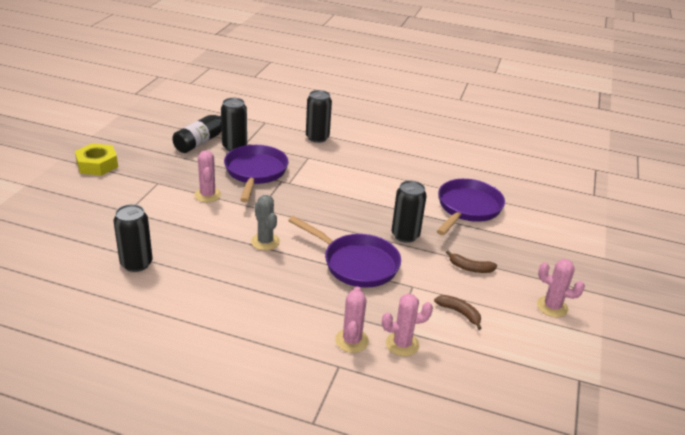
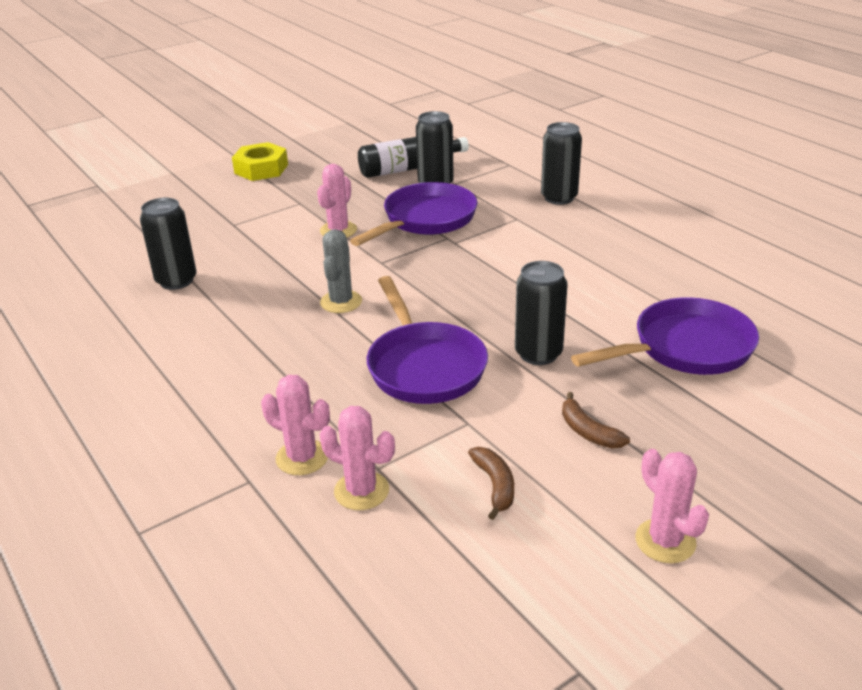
camera: 40 degrees right, 0 degrees up
(351, 340) = (302, 457): pink cactus -> pink cactus turned 75 degrees clockwise

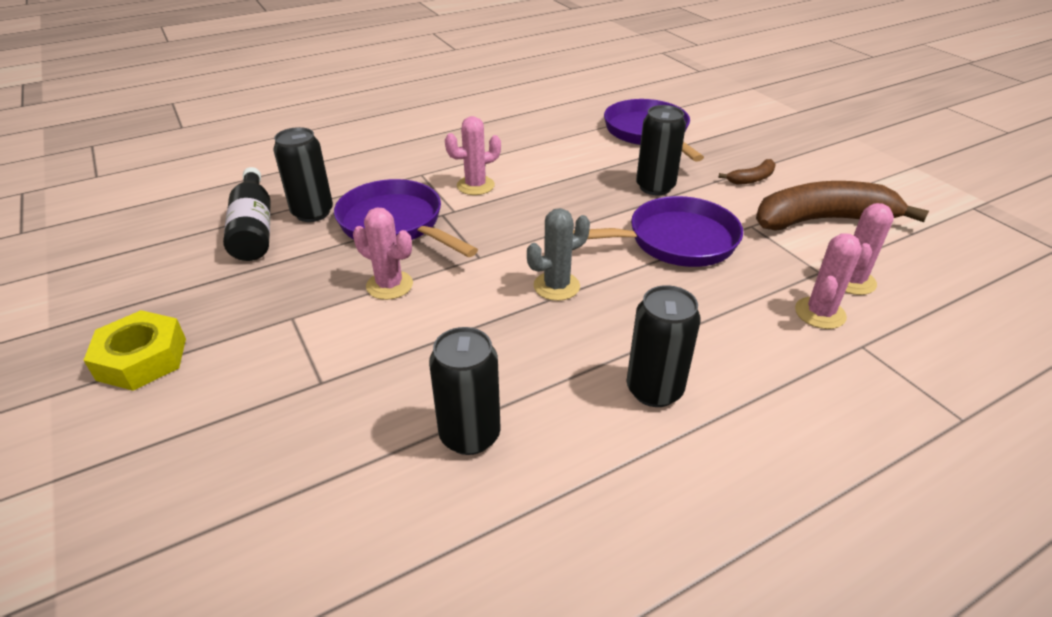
camera: 85 degrees left, 5 degrees up
(341, 302) = (556, 286): grey cactus -> grey cactus turned 45 degrees counterclockwise
(495, 486) = (823, 220): brown banana -> brown banana, size x2.27
(559, 198) = (391, 150): black can -> black can (654, 390)
(665, 541) = (852, 168): pink cactus -> pink cactus (475, 186)

